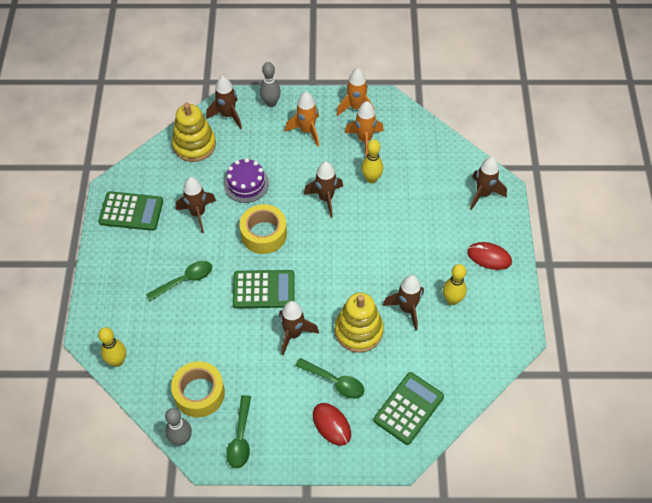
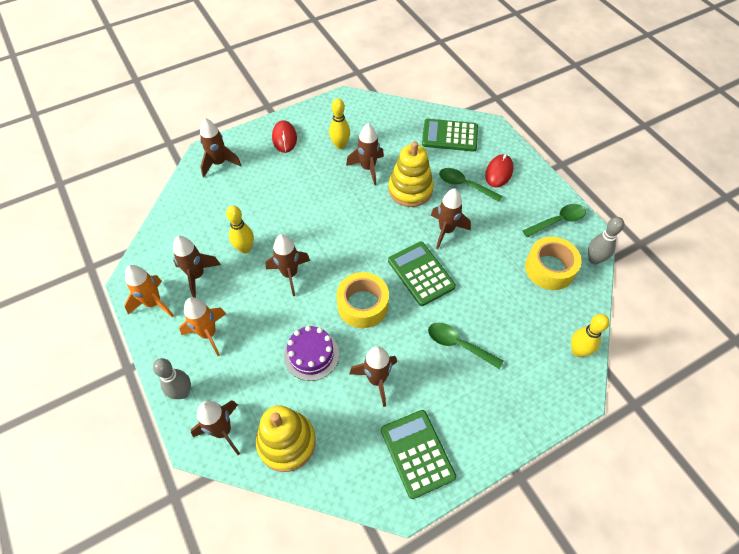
camera: 120 degrees left, 0 degrees up
(335, 382) = (464, 185): green spoon -> green spoon turned 60 degrees counterclockwise
(364, 140) = (197, 275): orange rocket -> brown rocket

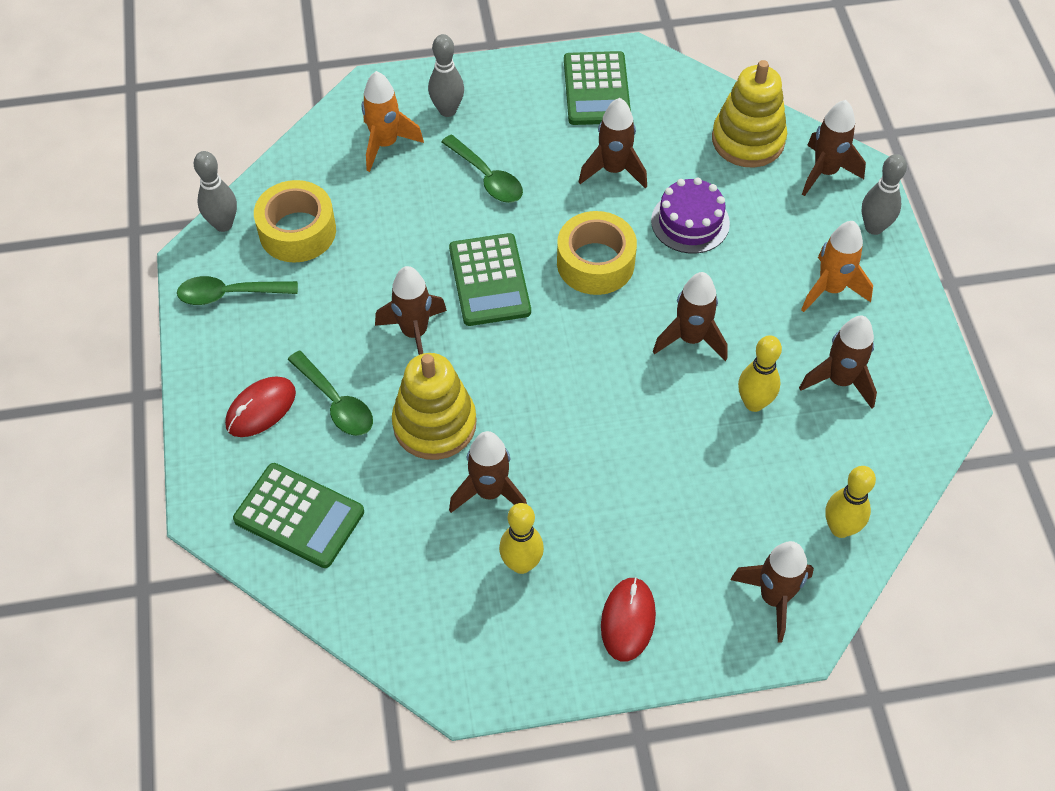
camera: 160 degrees left, 0 degrees up
(154, 303) = (911, 357): orange rocket -> orange rocket (385, 144)
(515, 392) = (447, 110): none -> grey bowling pin
(578, 351) = (338, 128): yellow bowling pin -> yellow bowling pin (840, 528)

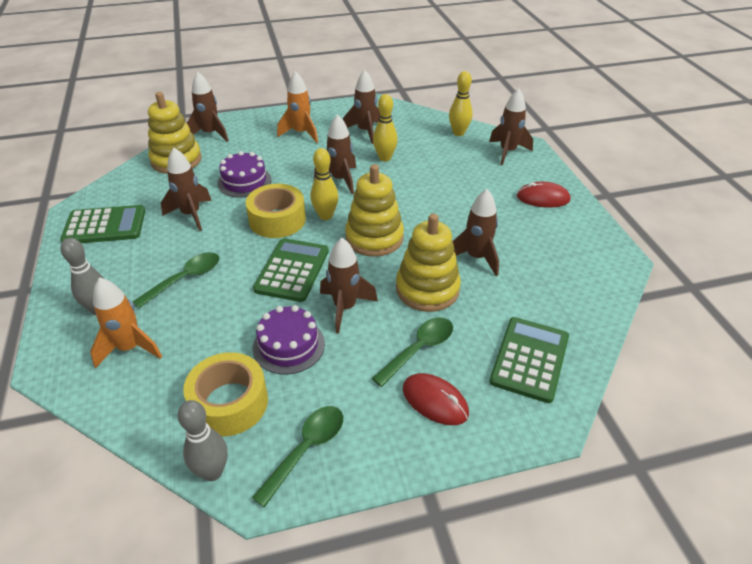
camera: 95 degrees left, 15 degrees down
(229, 294) = (306, 449): green spoon -> green spoon turned 135 degrees counterclockwise
(364, 278) = (289, 345): none -> purple cake
(490, 280) = (292, 270): green calculator -> green calculator turned 60 degrees counterclockwise
(521, 564) = (524, 240): yellow bowling pin -> yellow bowling pin (325, 216)
(545, 373) = (374, 238): none -> yellow stacking toy
(874, 227) = (256, 120): grey bowling pin -> none

